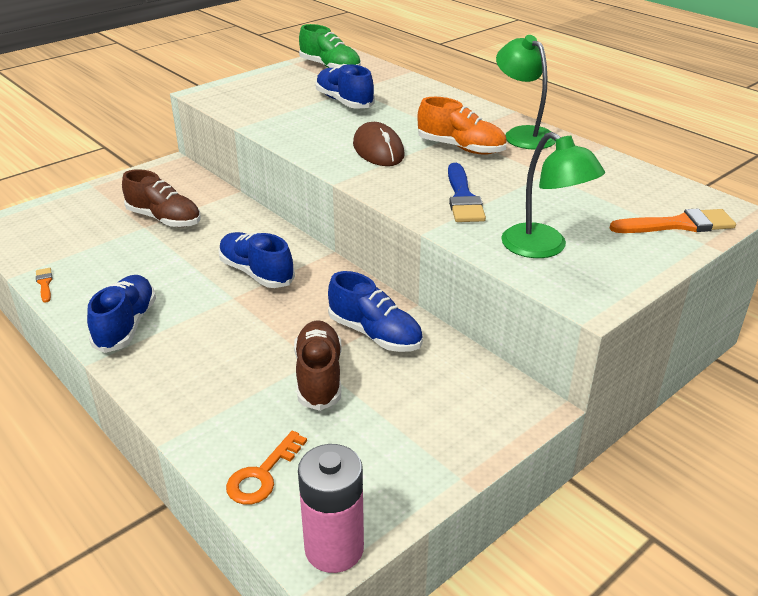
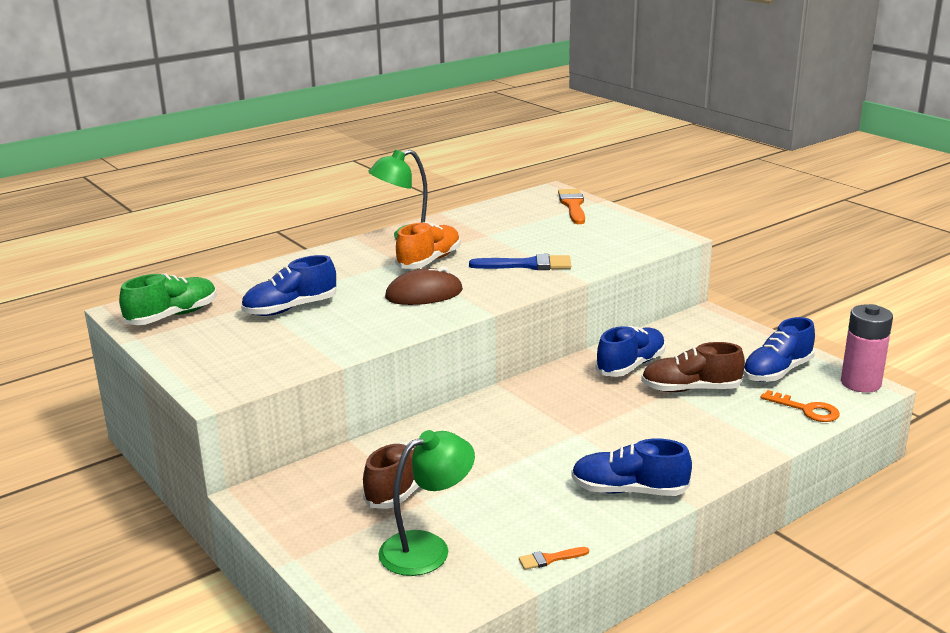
camera: 85 degrees left, 10 degrees down
(256, 273) = (534, 422): blue shoe -> blue shoe (777, 372)
(544, 248) = (607, 245): green lamp -> green lamp (427, 548)

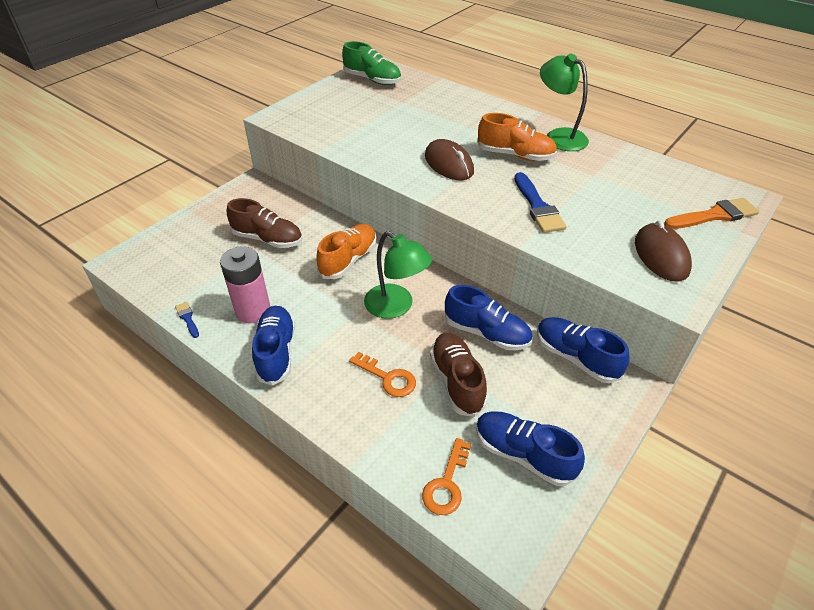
camera: 75 degrees right, 20 degrees up
(290, 308) = (399, 115): blue shoe -> blue shoe (576, 358)
(427, 548) = (200, 260): green lamp -> green lamp (396, 307)
(483, 430) = (348, 260): none -> orange shoe
(550, 559) = (187, 318): orange brush -> blue brush
(619, 233) = (661, 255): none -> brown mouse
(680, 424) = (388, 378): none -> orange key
(860, 383) = (529, 544): pink battery -> pink battery (253, 311)

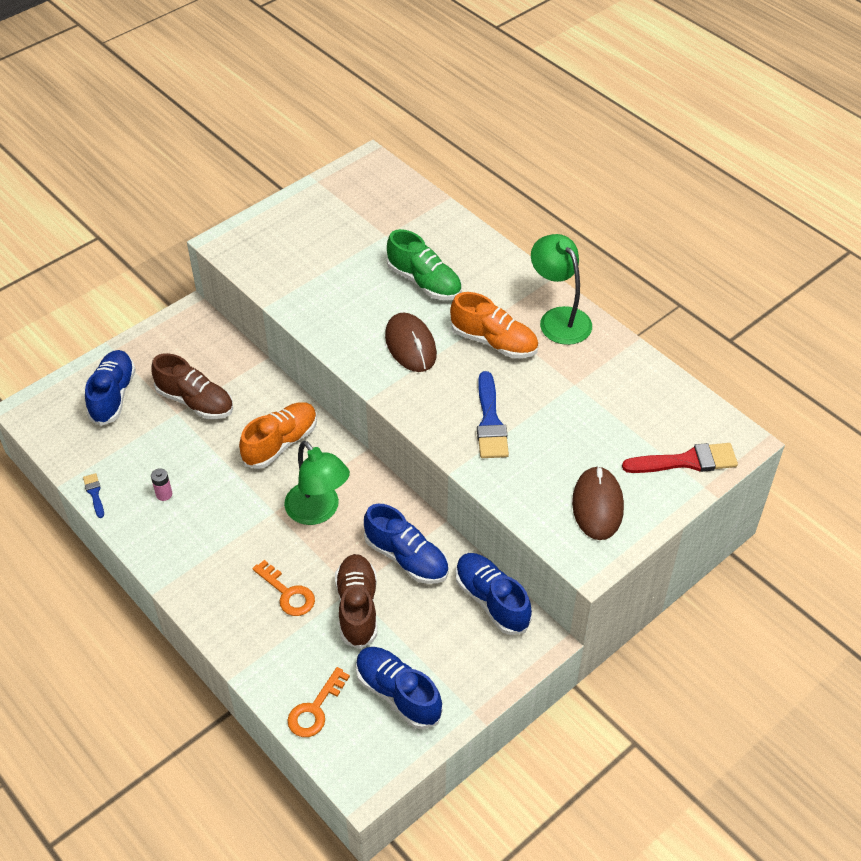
camera: 10 degrees right, 5 degrees up
(253, 311) = (164, 494): pink battery -> pink battery, size x0.43
(276, 352) = (180, 547): blue shoe -> blue shoe (113, 395)
(372, 80) = (359, 191): green shoe -> green shoe (424, 282)
(714, 215) = (686, 461): orange brush -> red brush

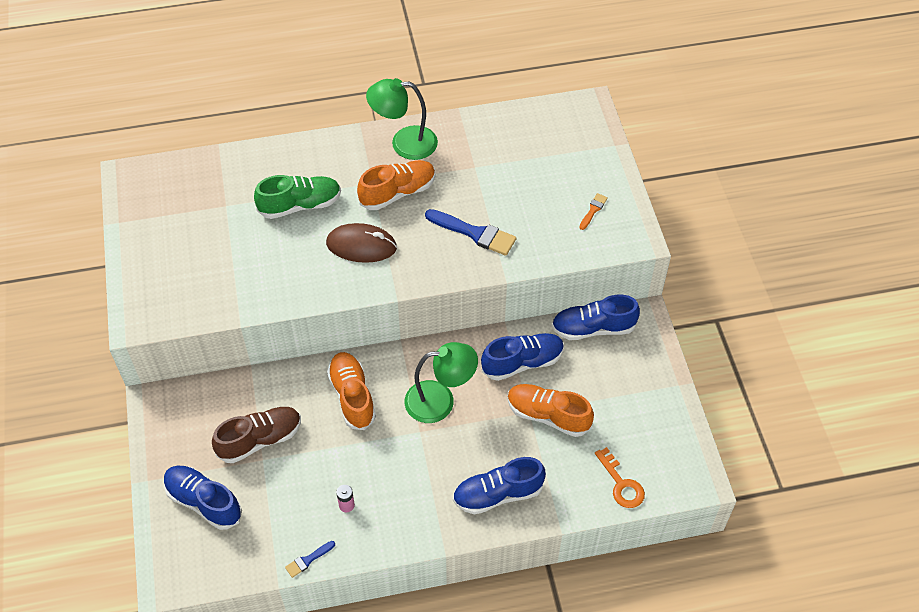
camera: 60 degrees left, 5 degrees up
(94, 494) = (308, 560): blue brush -> blue brush turned 45 degrees counterclockwise
(287, 593) = (506, 456): orange key -> none
(357, 608) = (548, 415): brown shoe -> orange shoe
(398, 694) = (638, 424): blue shoe -> blue shoe (498, 494)
(597, 505) = (593, 210): brown mouse -> orange brush
(686, 461) = (587, 143): red brush -> none

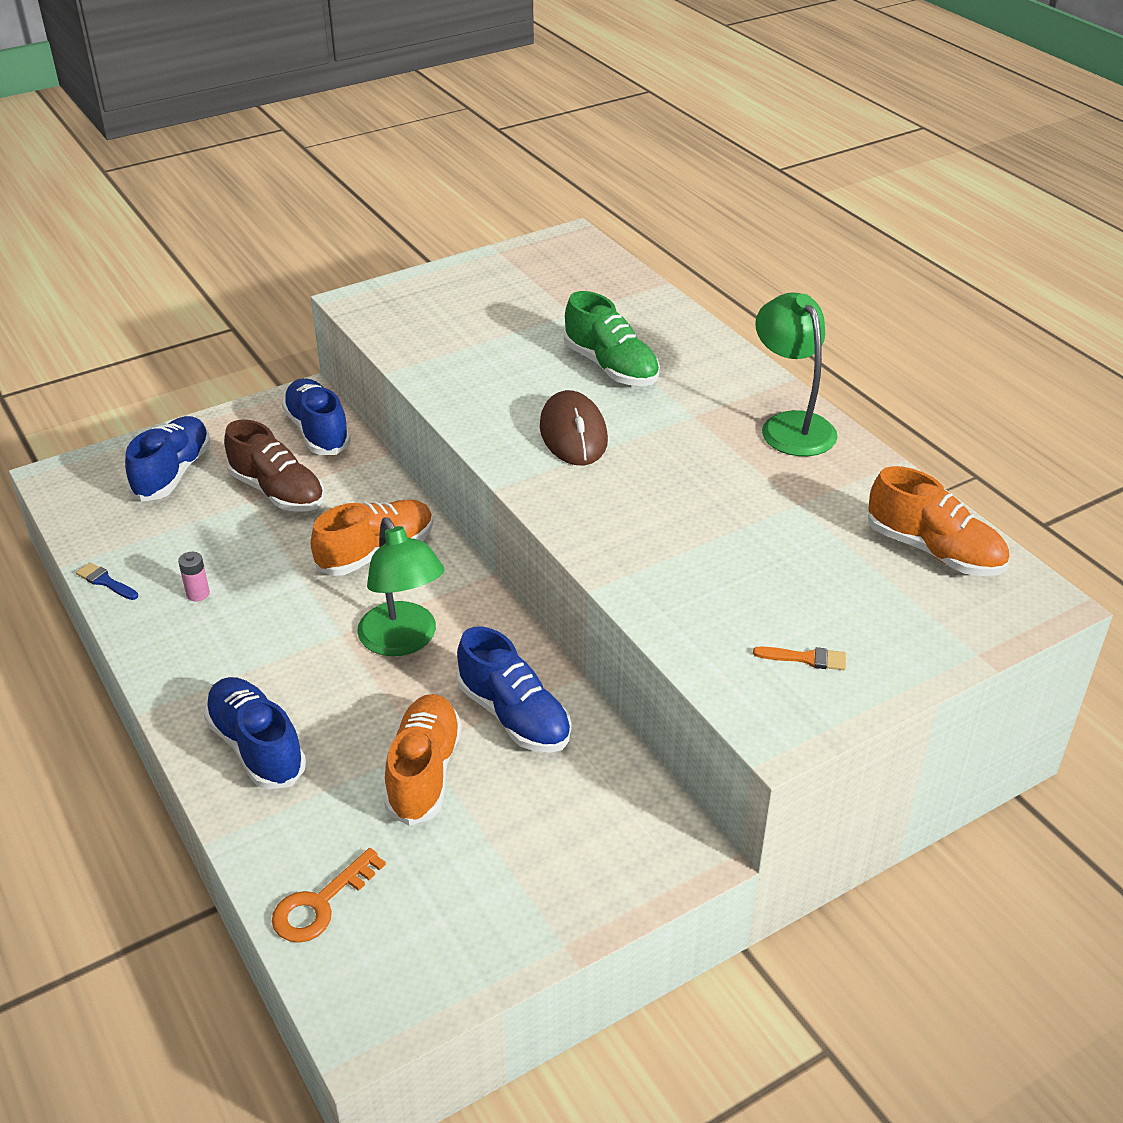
camera: 70 degrees right, 15 degrees down
(397, 193) = (692, 442): orange shoe -> orange shoe (933, 551)
(474, 233) = (665, 534): blue brush -> none
(593, 328) = (628, 790): blue shoe -> blue shoe (318, 431)

